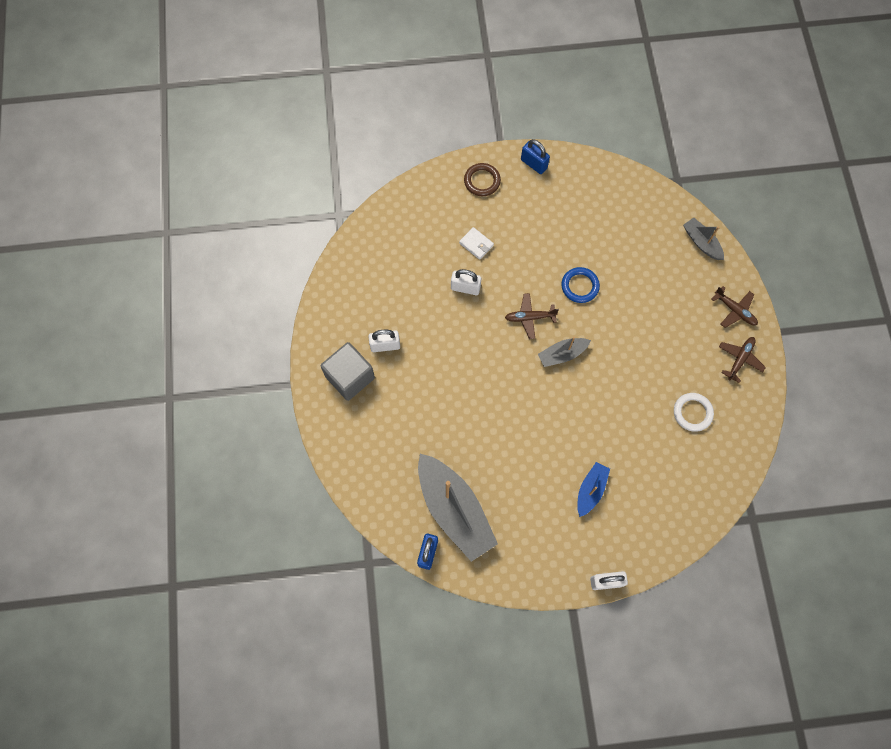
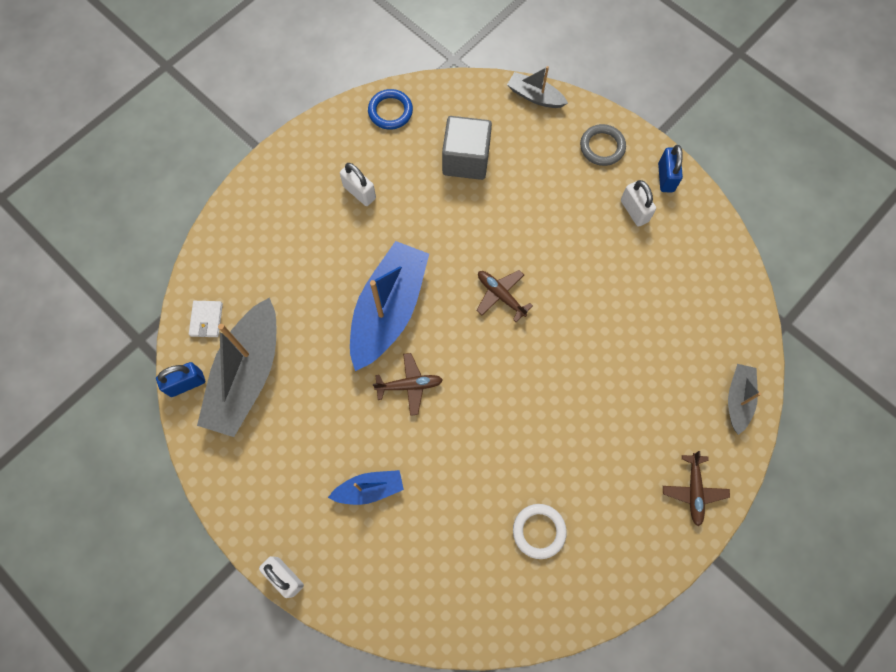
camera: 50 degrees right, 0 degrees up
(350, 377) = (303, 187): grey cube -> grey cube (466, 159)
(465, 288) = (479, 216): white padlock -> white padlock (634, 211)
(476, 244) = (532, 191): white wallet -> white wallet (206, 320)
(482, 181) = (602, 147): brown ring -> grey ring
(483, 390) = (389, 310): none -> blue boat
(562, 354) = (489, 354): grey boat -> grey boat (535, 96)
(580, 286) = (576, 316): blue ring -> blue ring (390, 111)
(740, 359) = (643, 537): brown plane -> brown plane (409, 385)

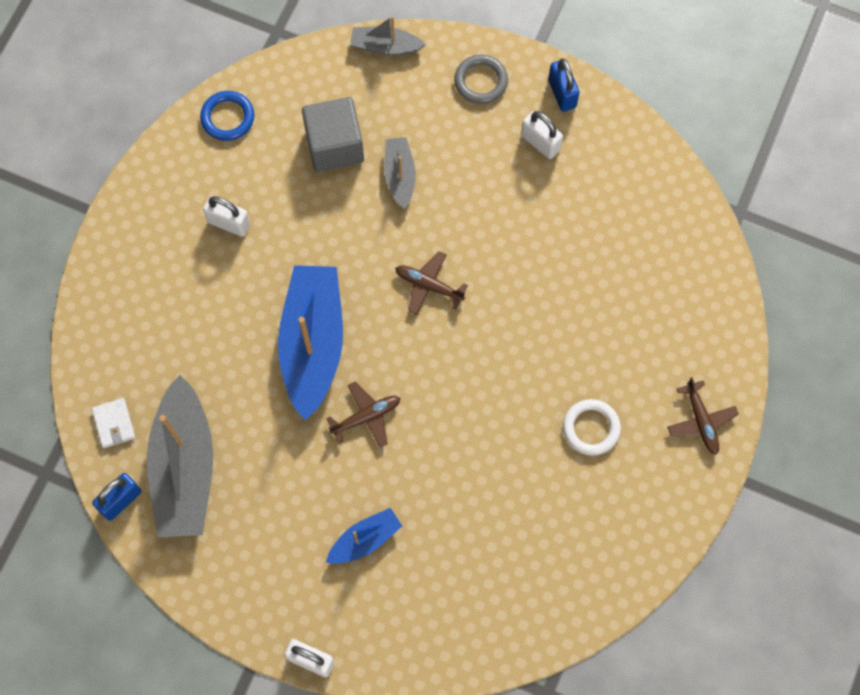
camera: 20 degrees left, 0 degrees up
(539, 531) = (557, 518): white ring -> white ring (591, 428)
(738, 399) = (716, 310): grey boat -> grey boat (400, 175)

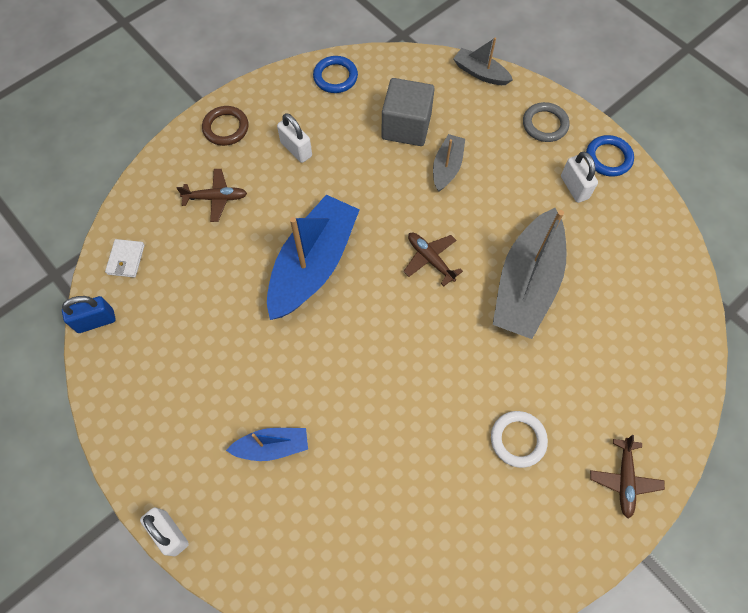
camera: 25 degrees right, 5 degrees down
(138, 231) = (226, 128): none -> brown ring
(184, 468) = (159, 318): grey boat -> grey boat (526, 284)
(366, 417) = (326, 342): brown plane -> brown plane (216, 198)
(562, 93) = (608, 158): blue padlock -> blue ring

